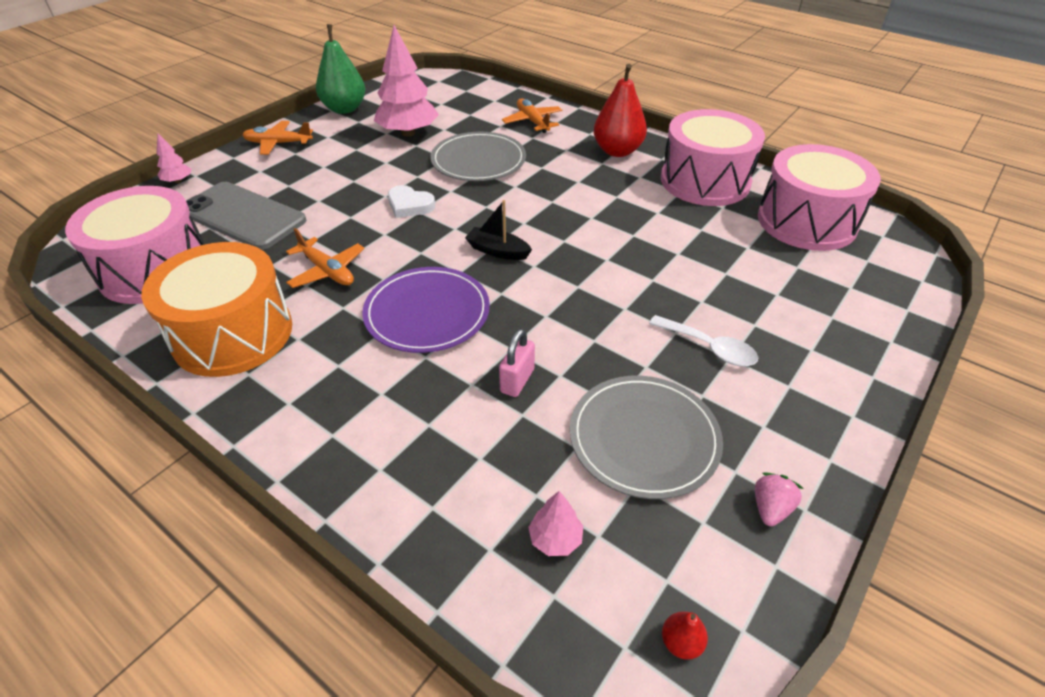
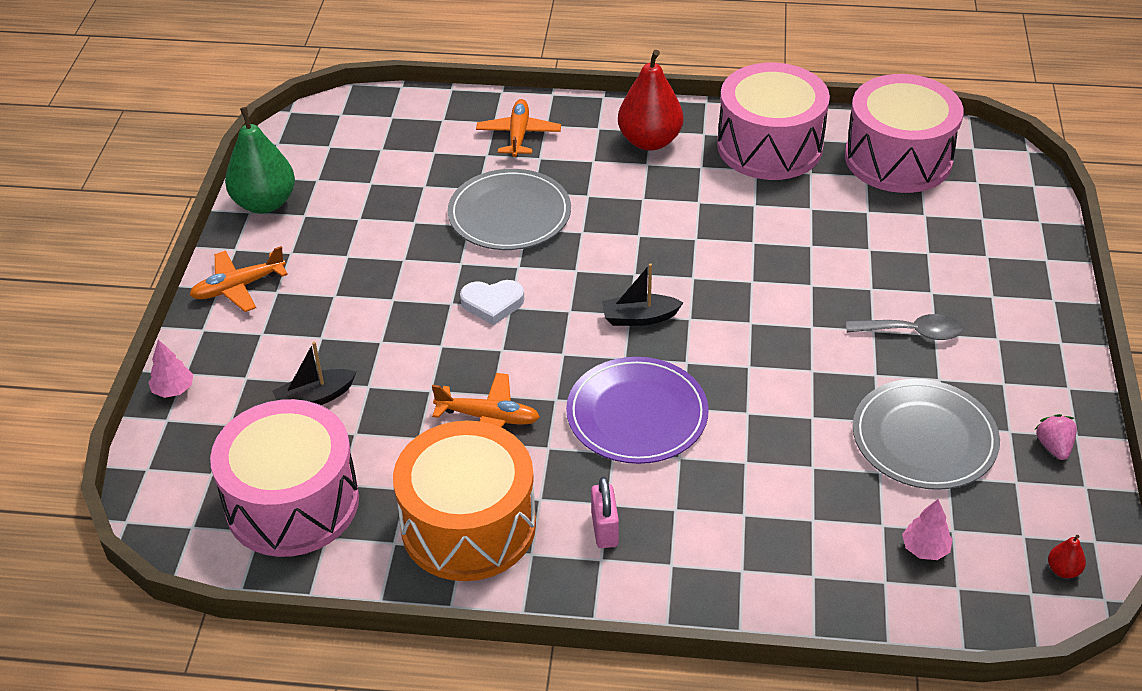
camera: 30 degrees left, 0 degrees up
(243, 216) = (315, 398): grey phone -> black boat
(408, 133) = (386, 208): pink tree -> none
(517, 380) = (781, 439): pink padlock -> pink padlock (604, 529)
(532, 121) = (518, 135): orange plane -> orange plane turned 60 degrees clockwise
(709, 348) = (912, 332): white spoon -> grey spoon

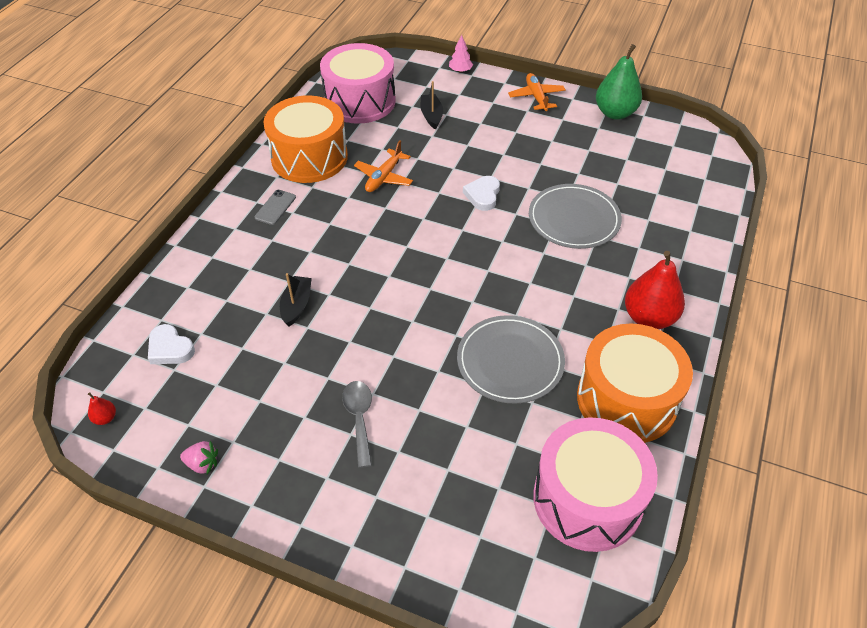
camera: 105 degrees right, 5 degrees up
(518, 135) = (671, 241): orange plane -> none
(604, 529) = (275, 207): pink padlock -> grey phone
(637, 414) = (354, 240): purple plate -> none
(639, 318) = (441, 262): black boat -> black boat (296, 305)
(769, 146) = (626, 400): pink drum -> orange drum
(912, 332) = (359, 418): grey spoon -> grey spoon turned 150 degrees clockwise
(924, 438) = (255, 384): grey plate -> grey plate (510, 361)
(925, 549) = (170, 348): pink tree -> white heart

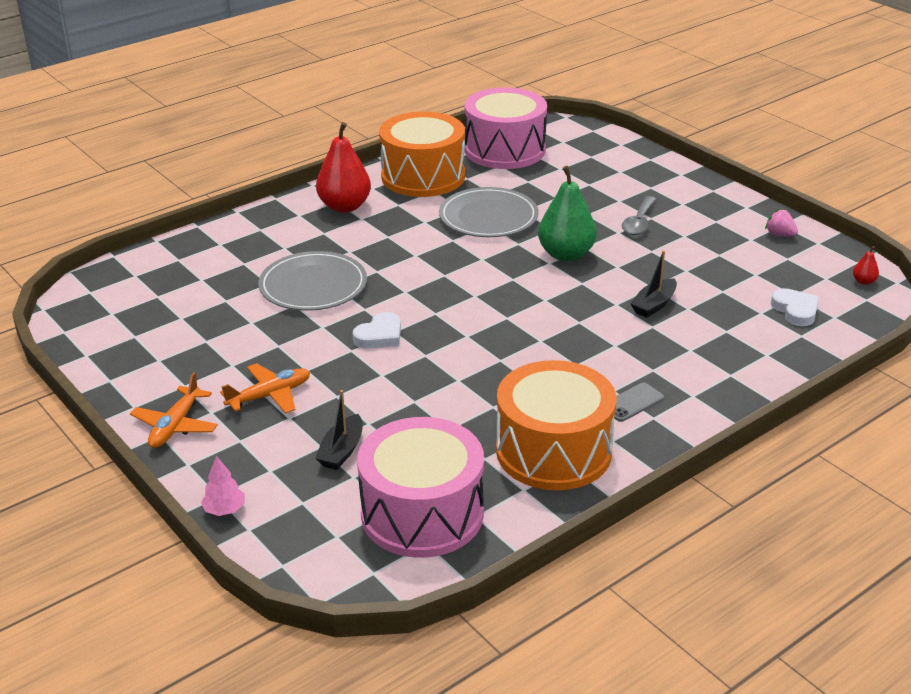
camera: 150 degrees left, 15 degrees down
(384, 177) = (475, 392): orange plane -> orange plane (270, 395)
(615, 113) = (114, 369): green pear -> green pear (566, 254)

